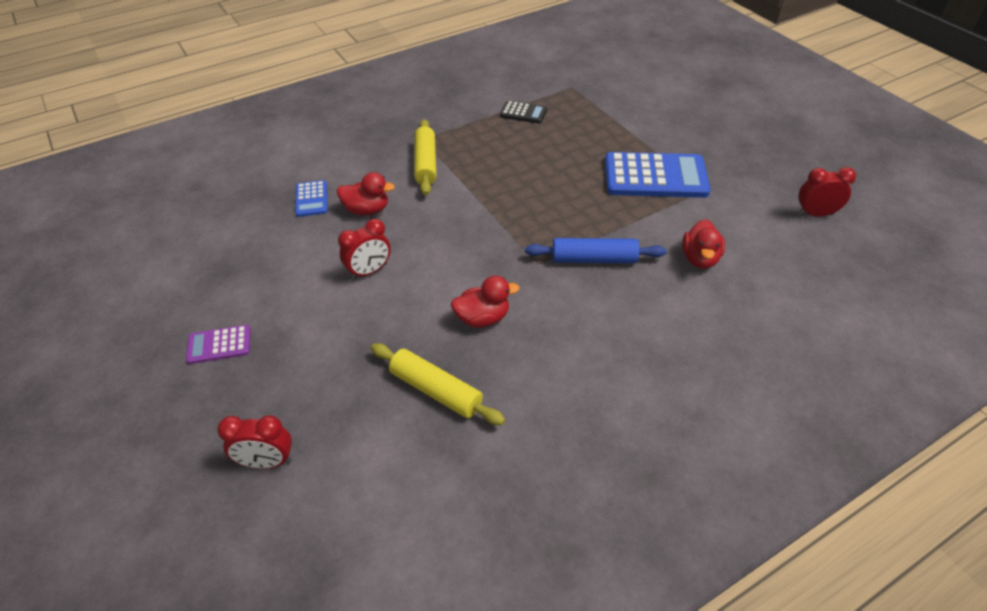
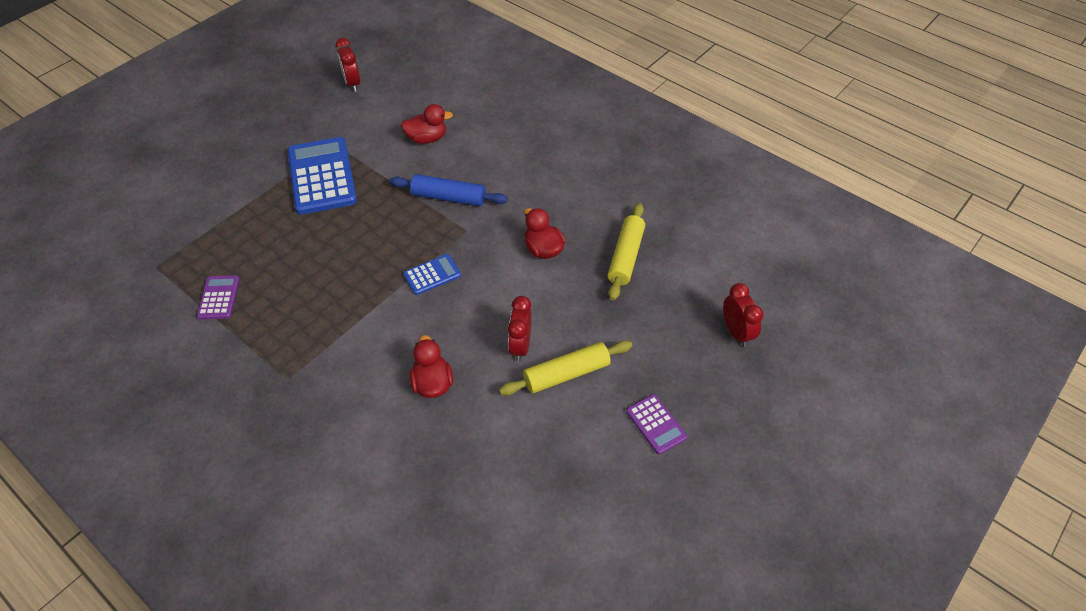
camera: 110 degrees left, 5 degrees up
(311, 199) = (429, 445): blue calculator -> blue calculator (432, 275)
(369, 271) = (520, 346): red clock -> red clock turned 120 degrees counterclockwise
(426, 163) = (337, 359): yellow rolling pin -> yellow rolling pin (566, 374)
(523, 113) = (219, 298): black calculator -> purple calculator
(594, 259) = (449, 197): blue rolling pin -> blue rolling pin turned 60 degrees counterclockwise

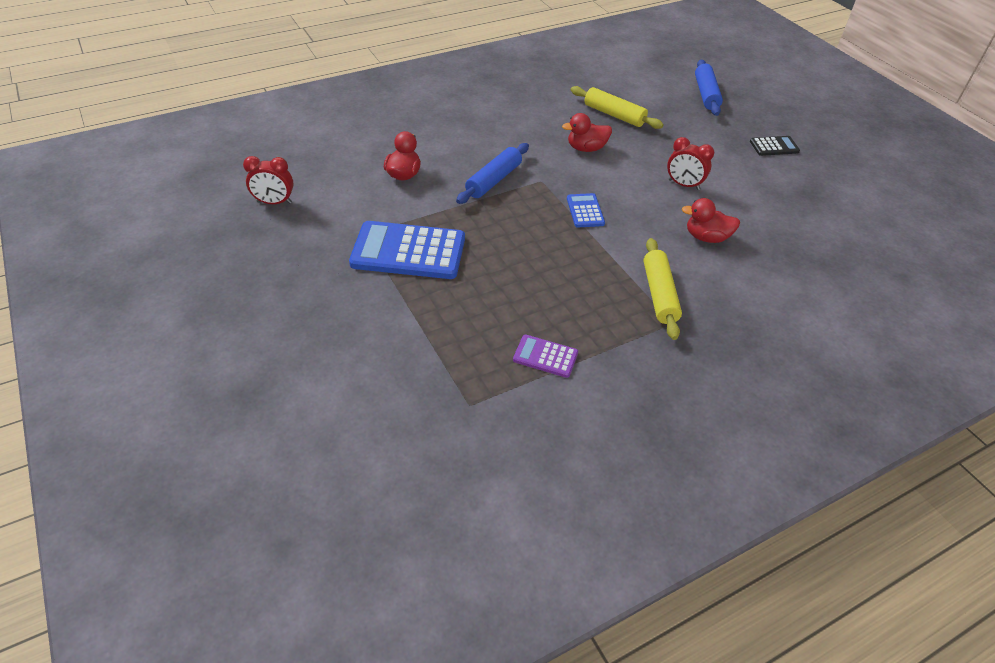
camera: 70 degrees left, 5 degrees down
(566, 374) = (718, 171): yellow rolling pin -> yellow rolling pin (659, 294)
(656, 424) = (774, 146): purple calculator -> black calculator
(736, 333) = (706, 94): red clock -> blue rolling pin

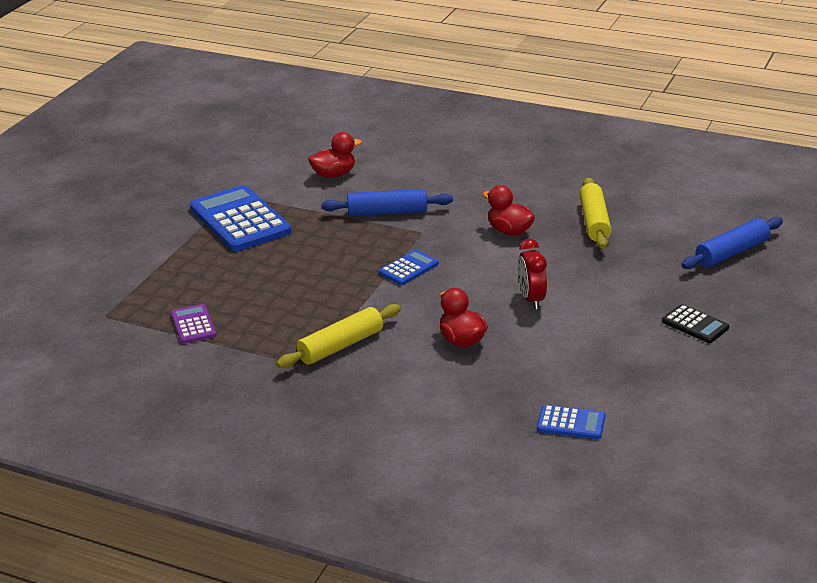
camera: 55 degrees right, 15 degrees down
(274, 202) = (223, 147): red clock -> none
(847, 246) = (571, 423): none -> blue calculator

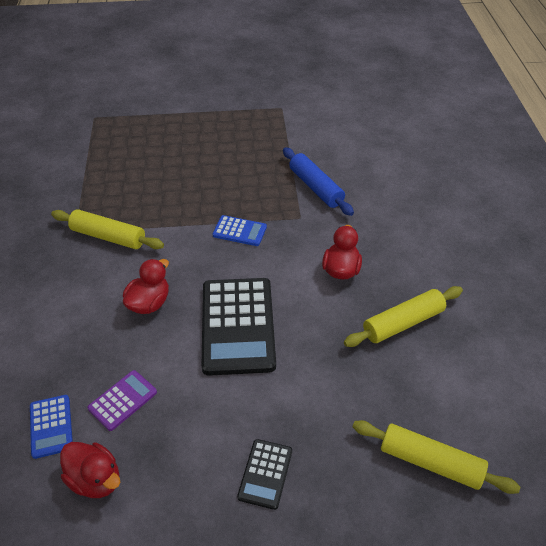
camera: 60 degrees right, 15 degrees up
(193, 325) = (102, 156): purple calculator -> purple calculator (122, 400)
(240, 220) = (249, 122): blue calculator -> none
(334, 174) = (349, 139): red duck -> red duck (95, 479)
(531, 299) = (238, 326): red clock -> black calculator
(732, 252) = (430, 462): blue rolling pin -> yellow rolling pin

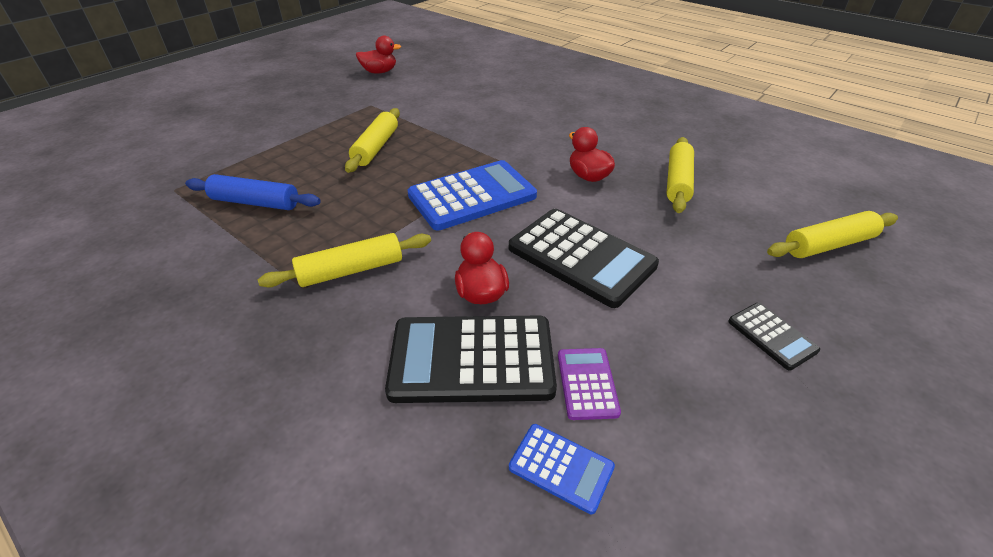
camera: 45 degrees left, 5 degrees down
(91, 338) = (472, 359): none -> black calculator
(95, 479) = (677, 469): red duck -> red duck (379, 72)
(235, 151) = (376, 147): none -> yellow rolling pin
(239, 231) = (472, 196): blue calculator -> blue calculator, size x2.05
(316, 187) = (484, 139): blue rolling pin -> blue rolling pin (255, 202)

